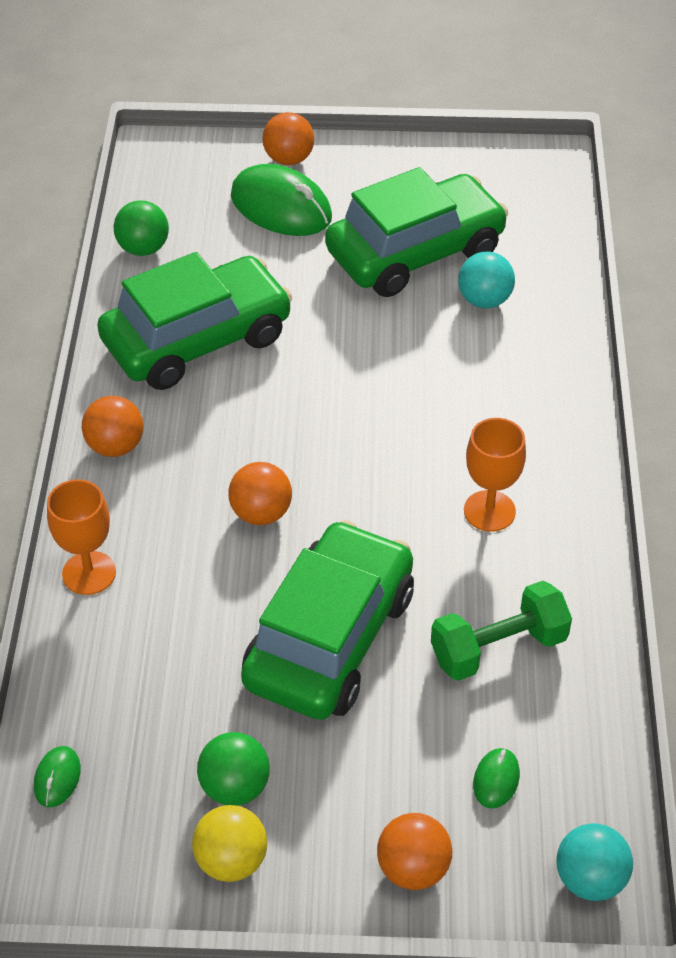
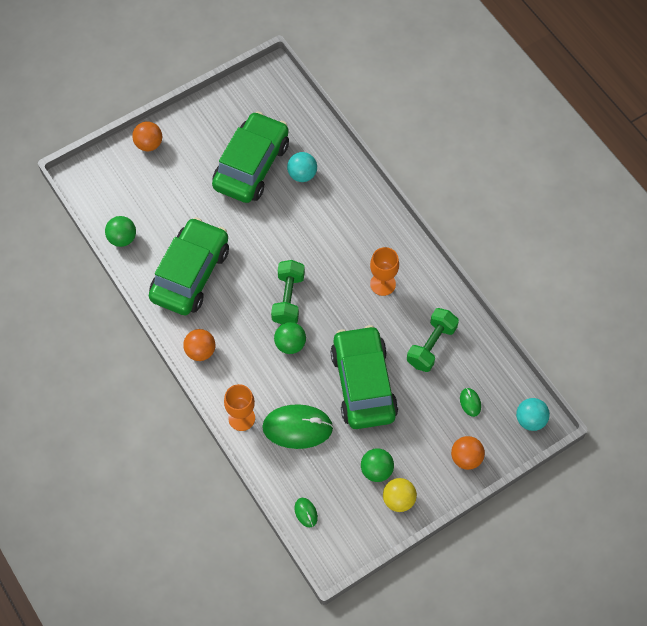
camera: 35 degrees left, 15 degrees up
(261, 513) = (290, 344): orange ball -> green ball
(281, 207) = (168, 175): green mouse -> green mouse (297, 428)
(315, 450) = (288, 299): none -> green dumbbell

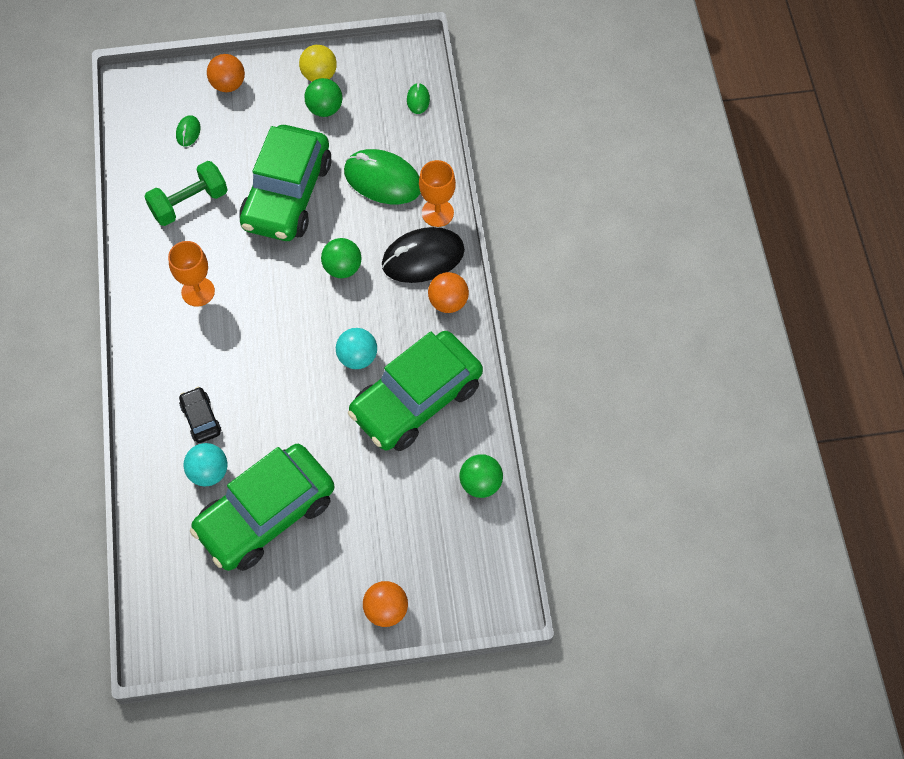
camera: 155 degrees left, 0 degrees up
(235, 377) = (423, 257): none -> black mouse
(288, 299) = (316, 320): green dumbbell -> none
(327, 203) = (201, 418): none -> black car
(530, 420) = (140, 92): turquoise ball -> turquoise ball (357, 357)

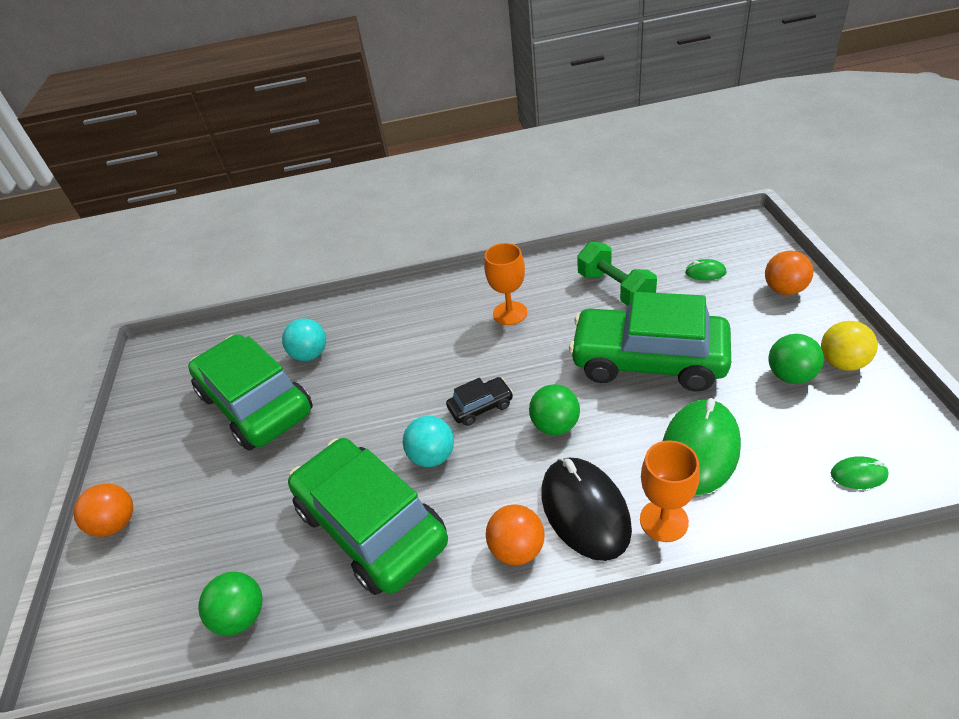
camera: 95 degrees right, 20 degrees down
(201, 418) = (368, 339): black car -> black car (481, 407)

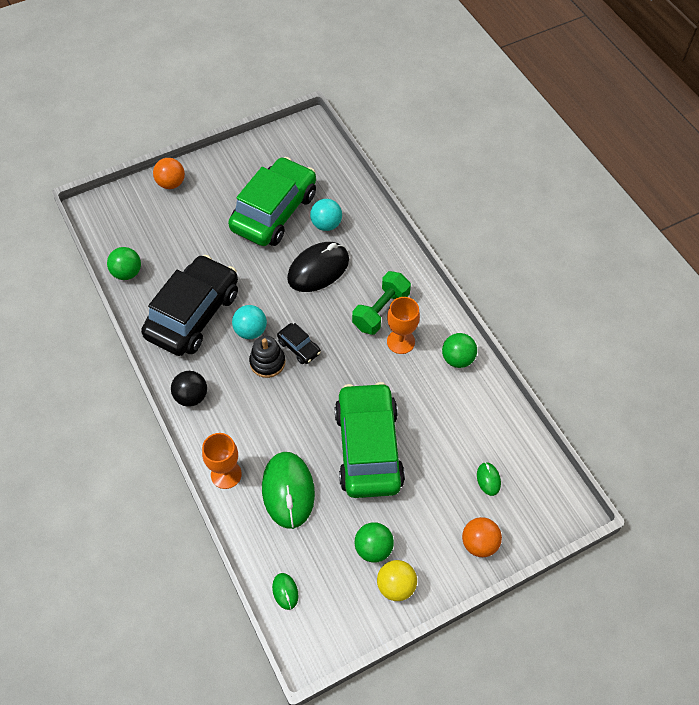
camera: 65 degrees right, 15 degrees up
(371, 525) = (193, 314): green car -> black car
(491, 444) = (267, 362): none -> black stacking toy
(517, 549) = (191, 396): orange ball -> black ball
(555, 425) = (291, 397): green ball -> green ball (457, 359)
(585, 510) = (225, 428): black mouse -> black mouse (318, 269)
(615, 289) = (449, 412): green dumbbell -> green dumbbell (381, 311)
(700, 449) = (288, 491): green mouse -> green mouse turned 75 degrees clockwise

